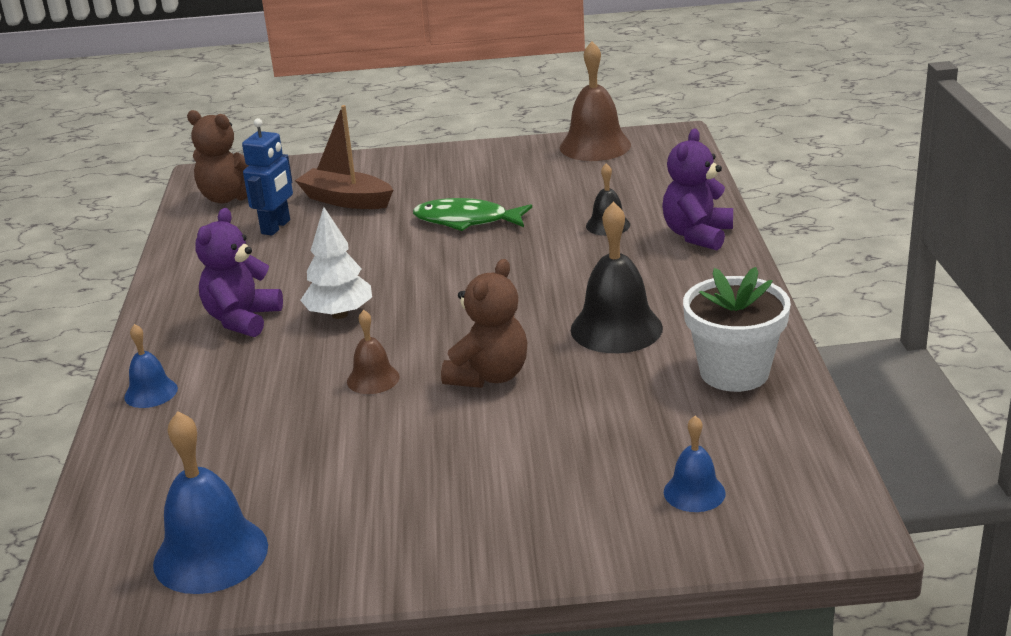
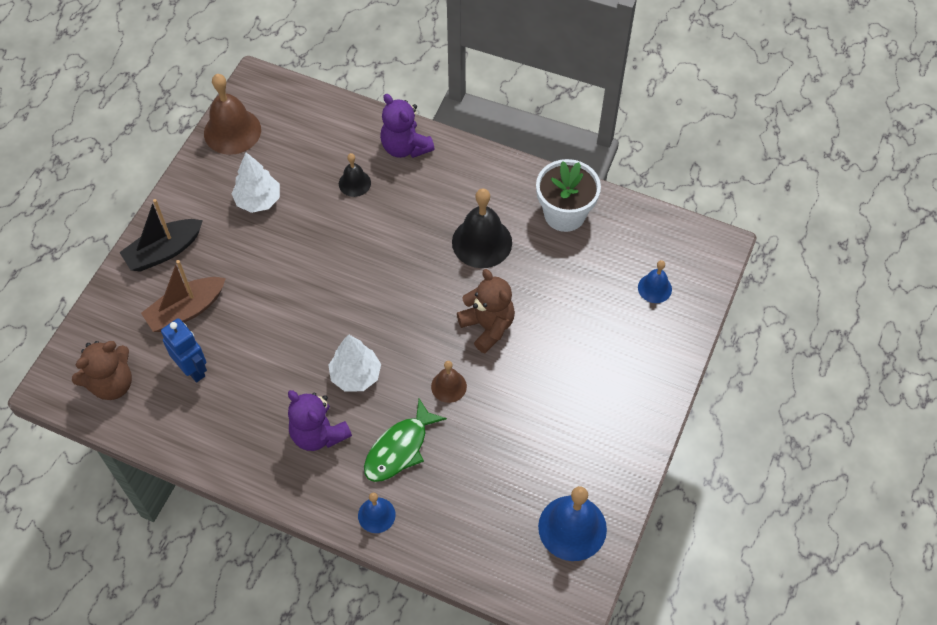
camera: 65 degrees left, 30 degrees up
(408, 167) = (164, 251): none -> black boat
(466, 221) = (282, 254): green fish -> green fish (399, 448)
(522, 186) = (258, 200): none -> white tree

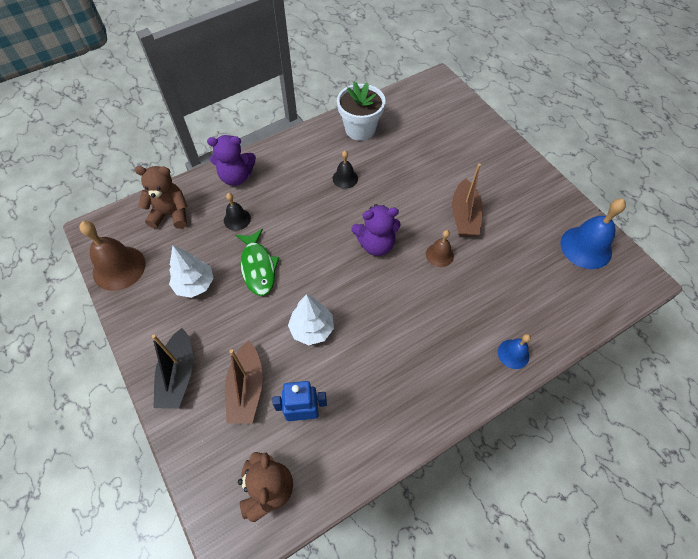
camera: 55 degrees left, 0 degrees up
(318, 434) = (423, 355): purple teddy bear -> purple teddy bear (376, 244)
(355, 375) = (391, 304): white tree -> white tree (312, 329)
(399, 448) = (469, 310): green fish -> green fish (258, 267)
(482, 242) = (345, 178): black bell -> black bell, size x0.55
(488, 326) = (410, 209): brown teddy bear -> brown teddy bear (171, 214)
(520, 383) = (464, 216): none -> brown boat
(654, 288) = (445, 119): blue bell -> none

